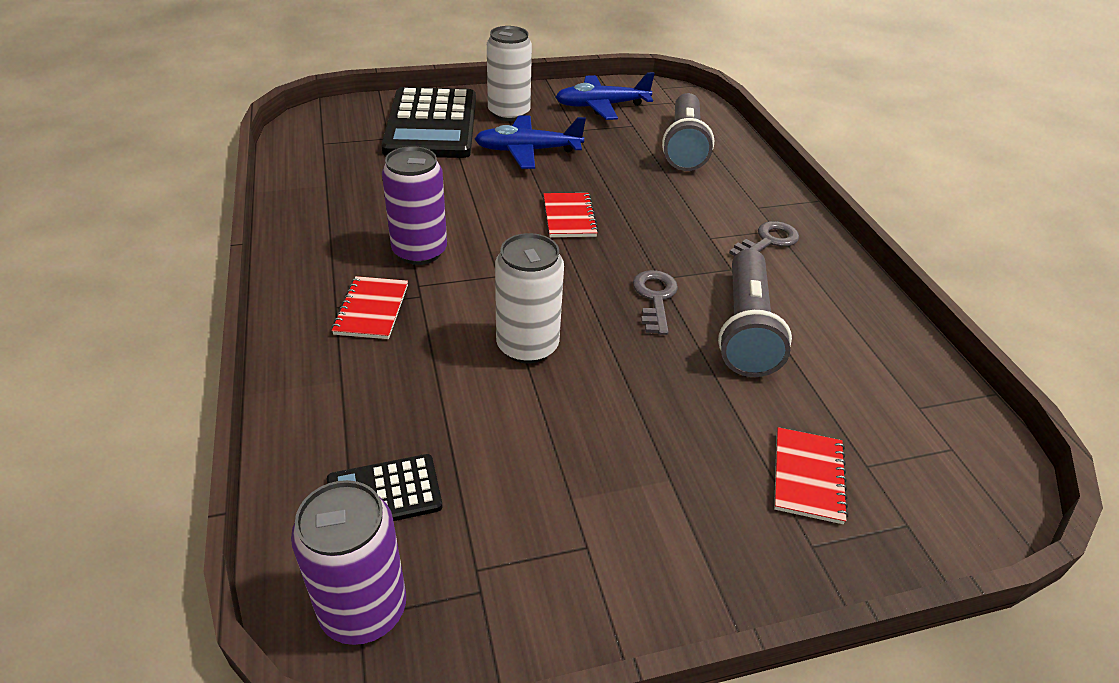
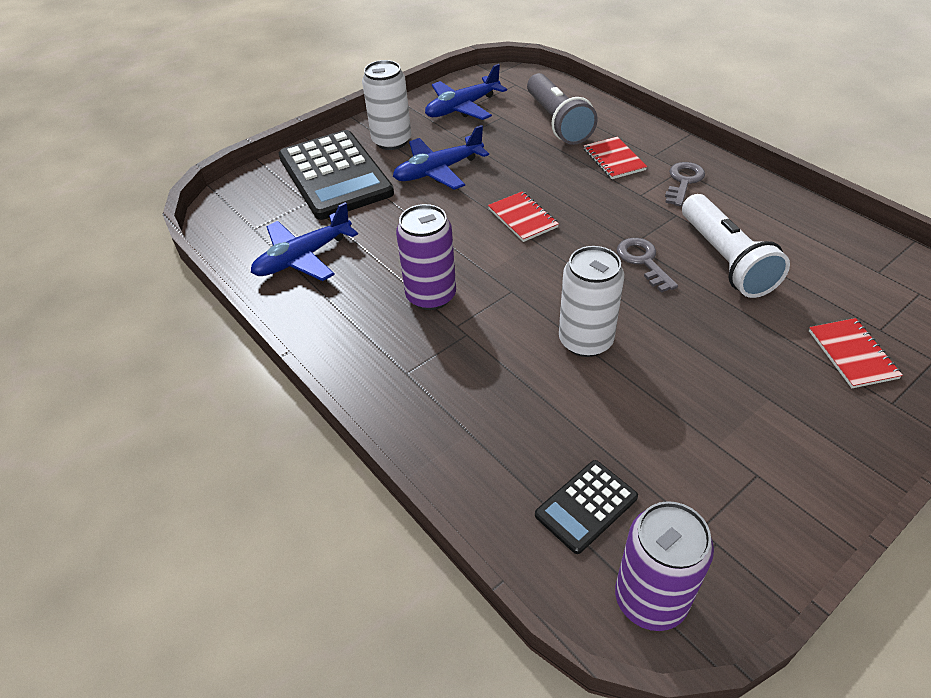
camera: 20 degrees left, 5 degrees up
(340, 180) = (303, 257): none -> blue plane
(372, 309) = (439, 362): red notebook -> red notebook (614, 159)
(745, 329) = (725, 260): grey flashlight -> white flashlight

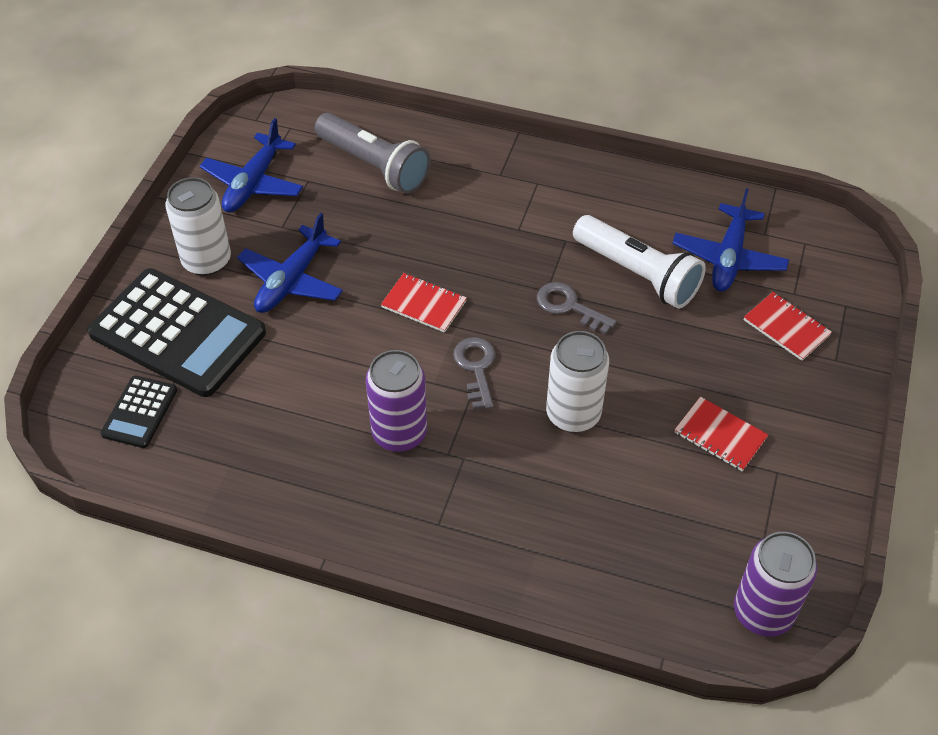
camera: 35 degrees left, 5 degrees up
(303, 257) = (230, 450): blue plane -> blue plane (728, 258)
(586, 506) = (672, 565): black calculator -> black calculator (139, 412)
(614, 159) = (465, 195): red notebook -> red notebook (720, 435)
(683, 181) = (548, 197): grey key -> grey key (476, 368)

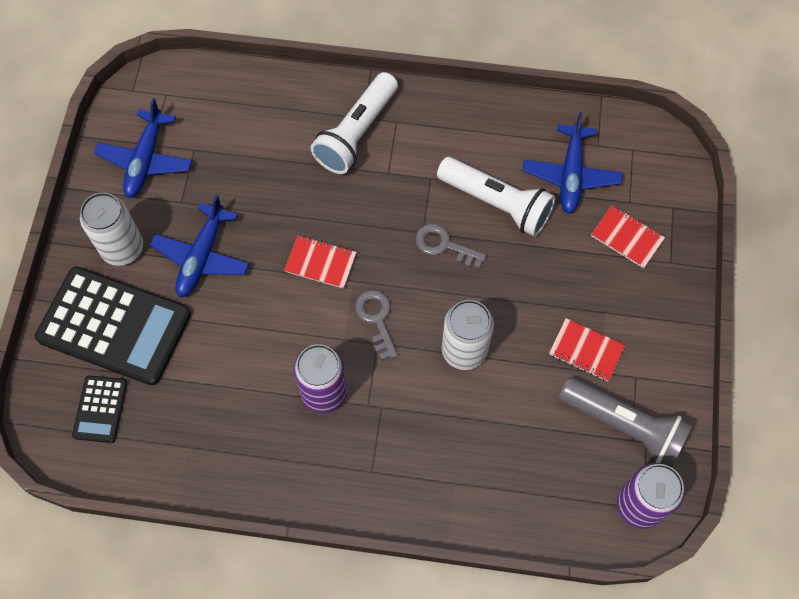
camera: 10 degrees left, 15 degrees up
(374, 166) = (249, 125): grey flashlight -> grey flashlight (624, 426)
(490, 188) = (356, 133): none -> white flashlight

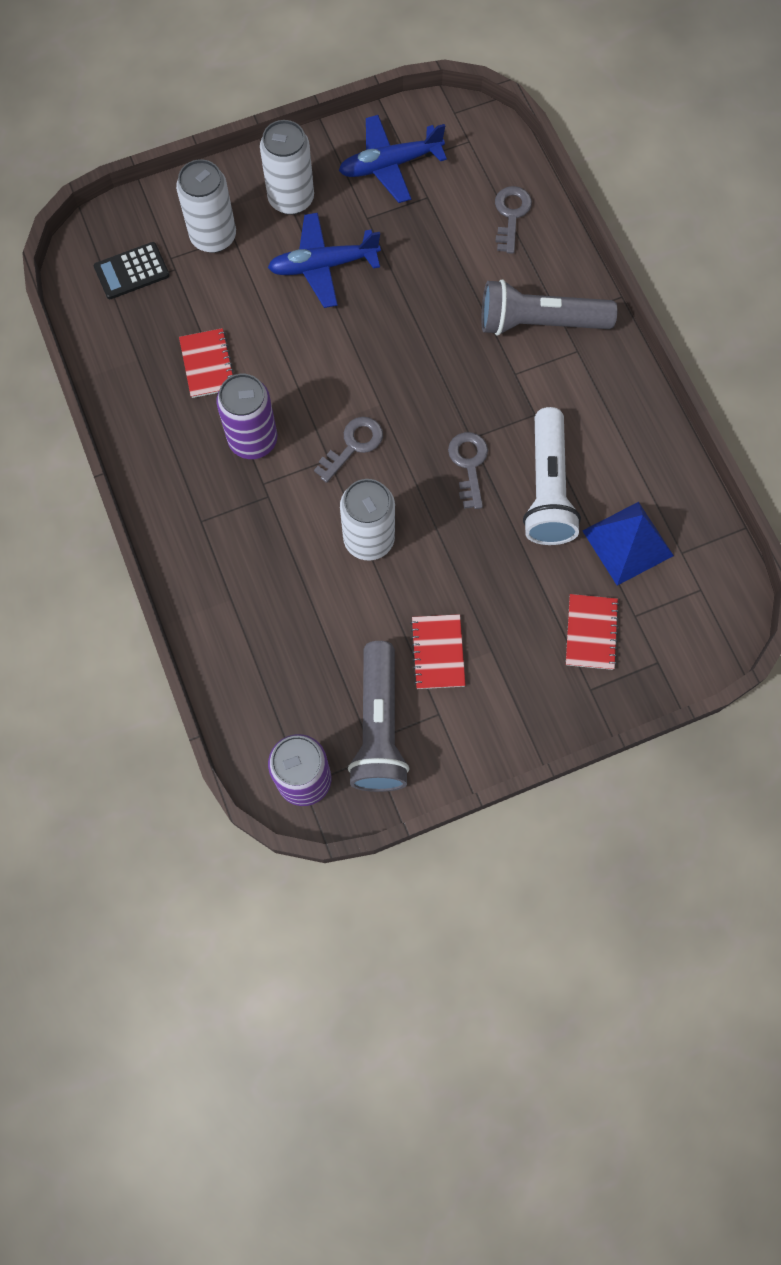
camera: 60 degrees right, 5 degrees up
(114, 326) = (213, 237): black calculator -> white can
(251, 102) = (511, 215): none -> grey key
(320, 263) = (380, 367): red notebook -> red notebook (207, 364)
(356, 133) = (539, 322): white flashlight -> grey flashlight
(571, 175) = (627, 543): blue plane -> blue pyramid

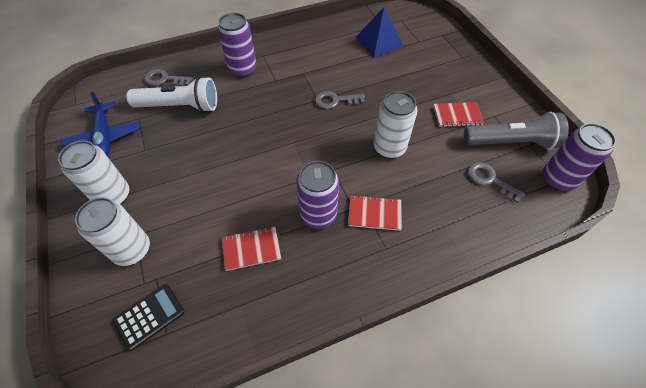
camera: 90 degrees left, 15 degrees down
(131, 271) = (149, 316): black calculator -> black calculator turned 105 degrees counterclockwise
(323, 266) = (178, 175): blue plane -> none
(353, 445) = (322, 156): grey key -> grey key (489, 180)
(539, 322) = (242, 69): grey flashlight -> purple can
(547, 489) = (350, 69): white flashlight -> white flashlight (180, 106)
(591, 632) = (431, 56): red notebook -> red notebook (374, 214)

